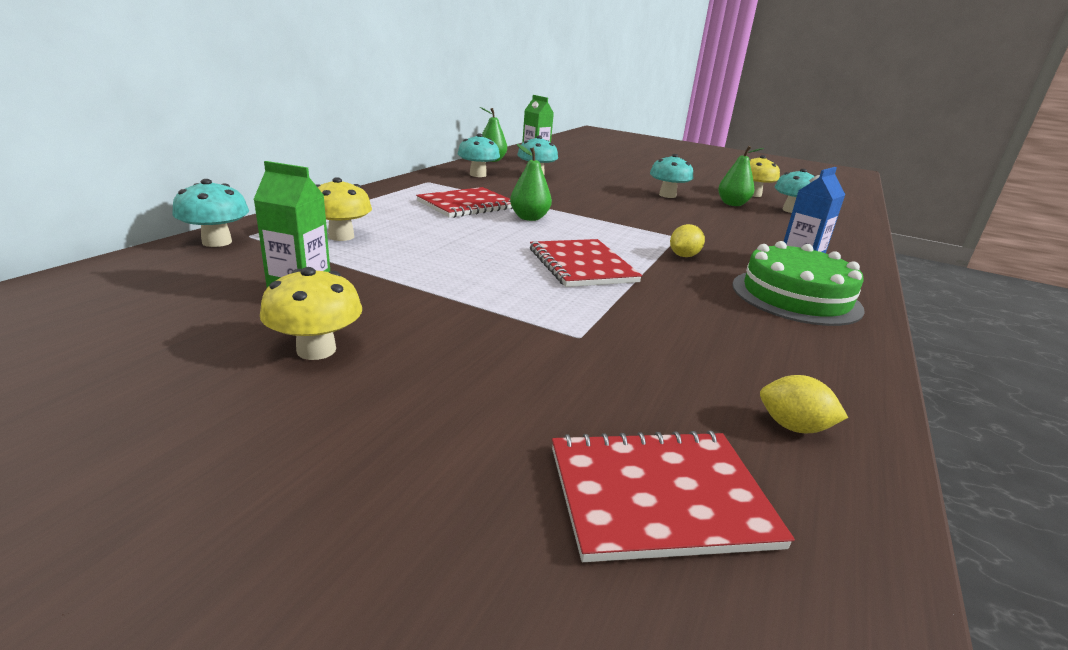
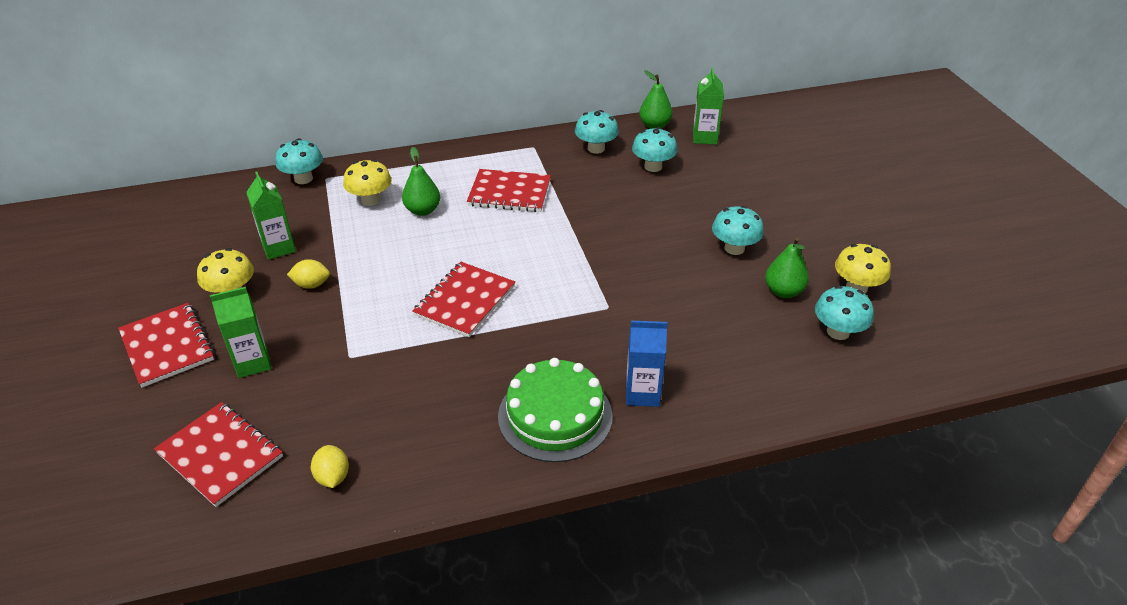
camera: 50 degrees right, 15 degrees up
(320, 442) = (167, 346): none -> red notebook
(490, 392) = (253, 363): none -> green carton
(529, 218) = (528, 230): green pear -> green pear (423, 210)
(683, 256) = (563, 331): yellow lemon -> yellow lemon (311, 285)

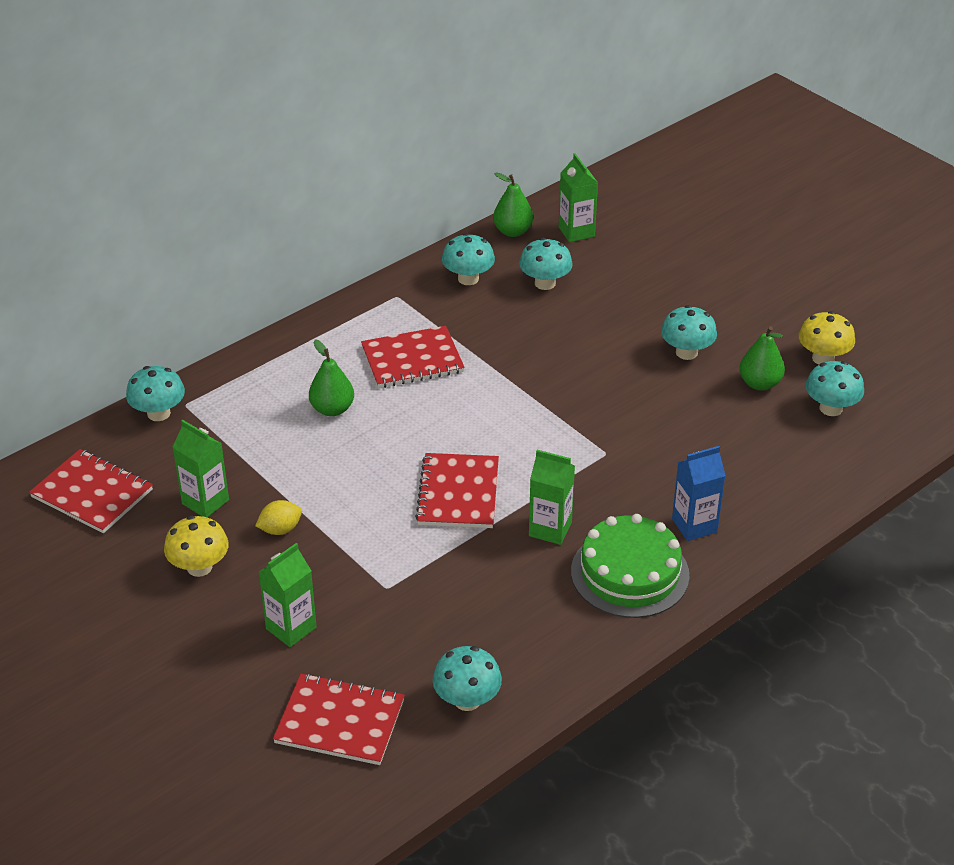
camera: 25 degrees left, 0 degrees up
(167, 346) = (181, 644): red notebook -> red notebook (92, 493)
(333, 477) = (467, 700): yellow lemon -> turquoise mushroom
(370, 200) = (262, 415): yellow mushroom -> none
(515, 354) = (550, 529): none -> green carton

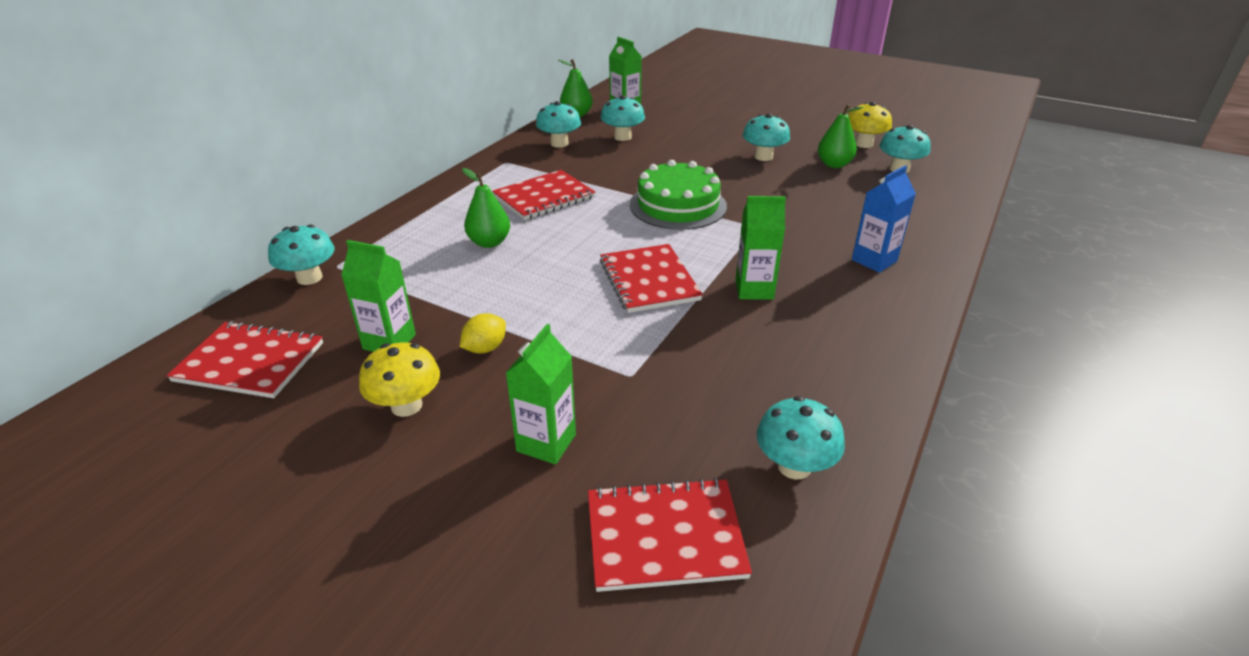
camera: 20 degrees left, 5 degrees down
(630, 573) = (854, 307): green cake -> green cake (678, 205)

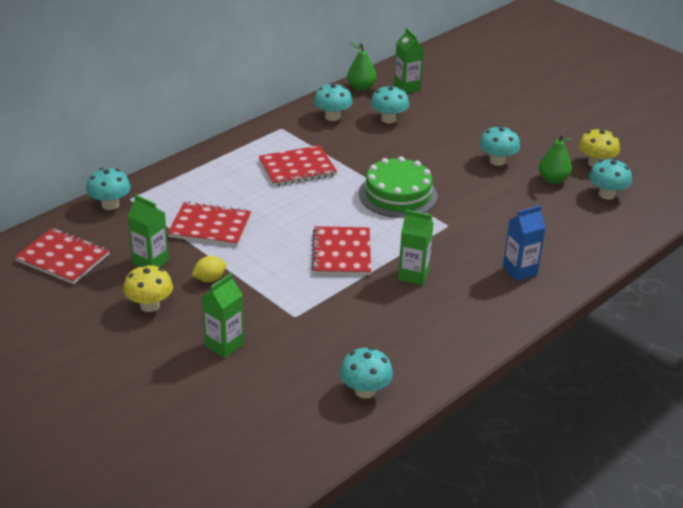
camera: 15 degrees right, 0 degrees up
(489, 242) = (241, 200): green pear -> none
(665, 536) = (268, 408): red notebook -> red notebook (210, 226)

